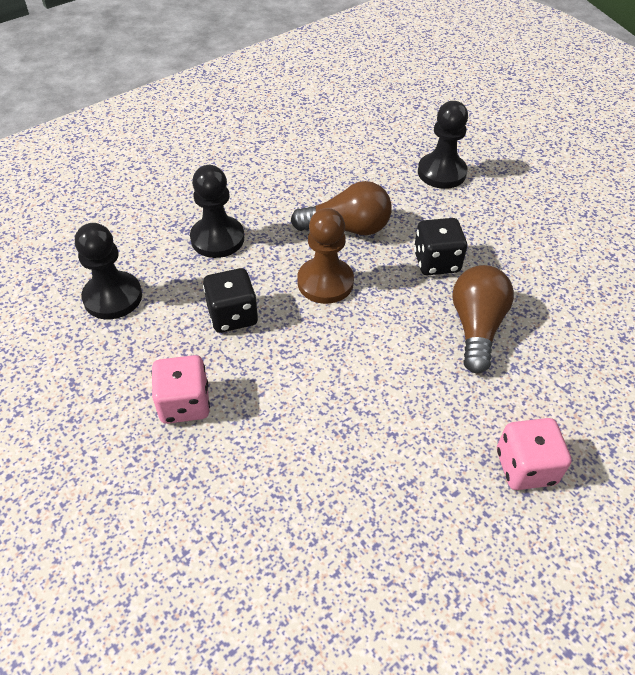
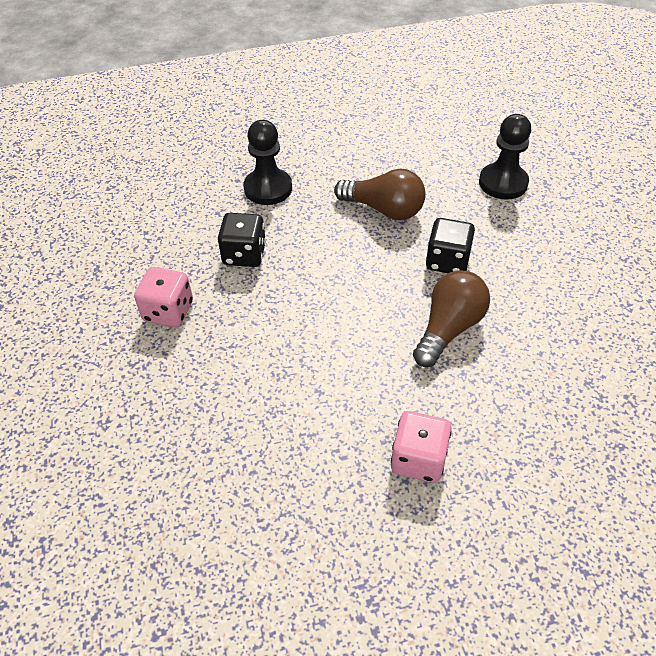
camera: 25 degrees right, 0 degrees up
(113, 297) = (160, 212): black pawn -> none
(325, 282) = (337, 250): brown pawn -> none

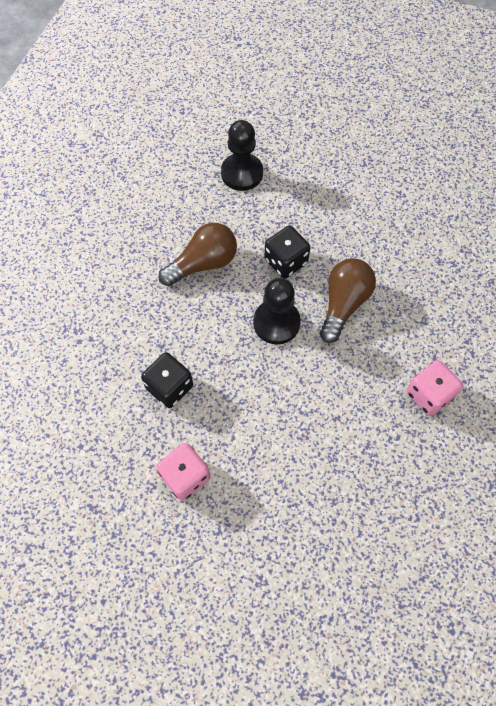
camera: 55 degrees left, 15 degrees up
(268, 188) = (110, 325): black pawn -> black pawn (276, 323)
(448, 328) = (343, 304): brown light bulb -> brown light bulb turned 45 degrees clockwise

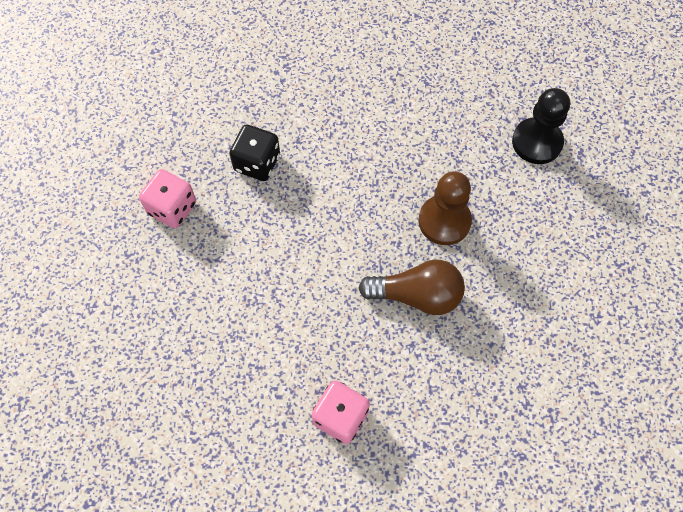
camera: 70 degrees right, 0 degrees up
(203, 263) = (406, 144): brown light bulb -> none
(276, 323) = (366, 235): black pawn -> none
(286, 261) = (444, 221): black dice -> brown pawn

